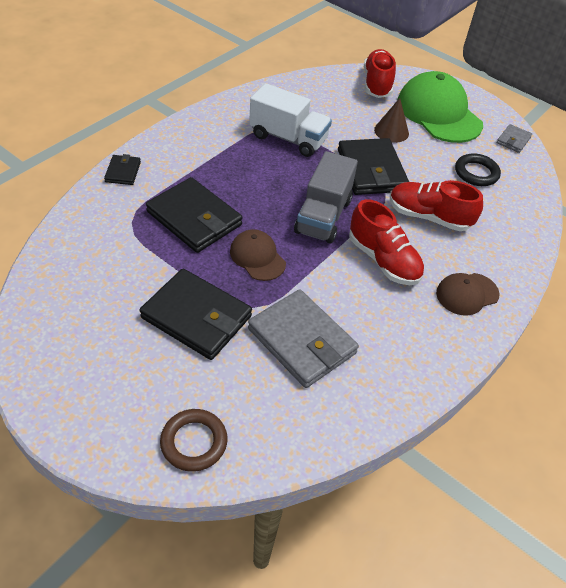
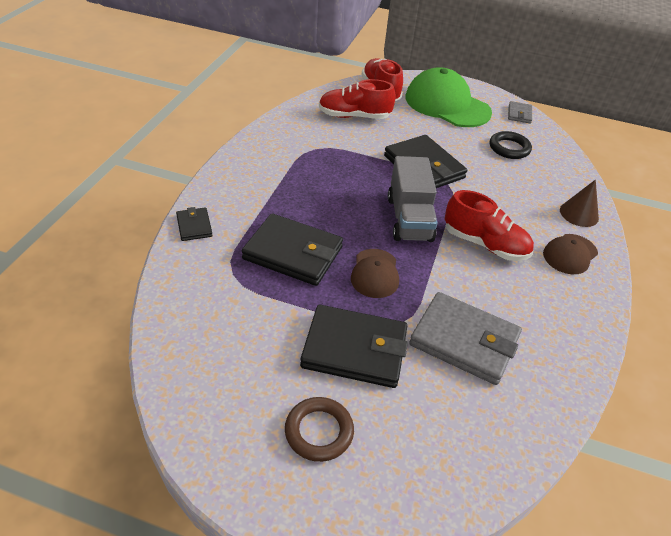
camera: 20 degrees left, 5 degrees down
(194, 442) = (430, 478): brown ring -> brown ring (319, 431)
(257, 257) = (375, 273): brown cap -> brown cap turned 120 degrees counterclockwise
(288, 138) = (334, 156): white truck -> none
(391, 131) = (418, 129): brown cone -> brown cone (579, 214)
(428, 217) = (496, 195): red shoe -> red shoe (354, 116)

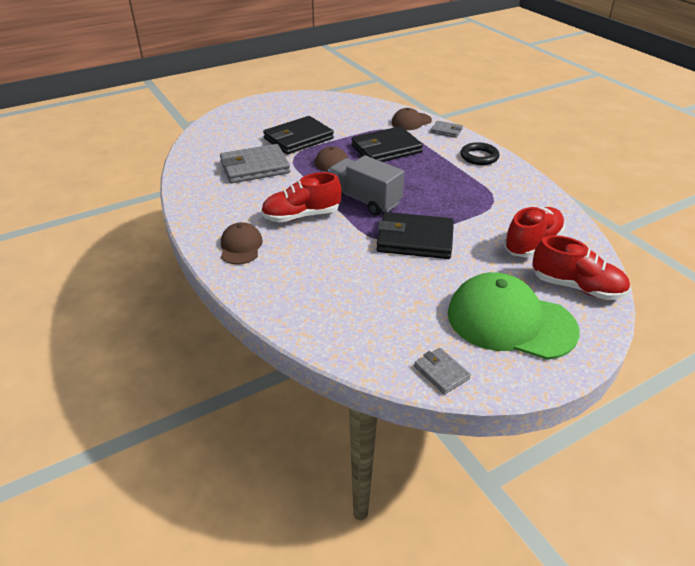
camera: 135 degrees right, 5 degrees down
(193, 267) = (411, 121): none -> brown cap
(194, 226) = (446, 131): black wallet -> grey wallet
(319, 431) = (275, 116): brown ring -> none
(447, 105) = (510, 321): green cap -> green cap turned 150 degrees counterclockwise
(509, 148) = (388, 311): black ring -> black ring (479, 157)
(579, 214) = (262, 285): brown cone -> none

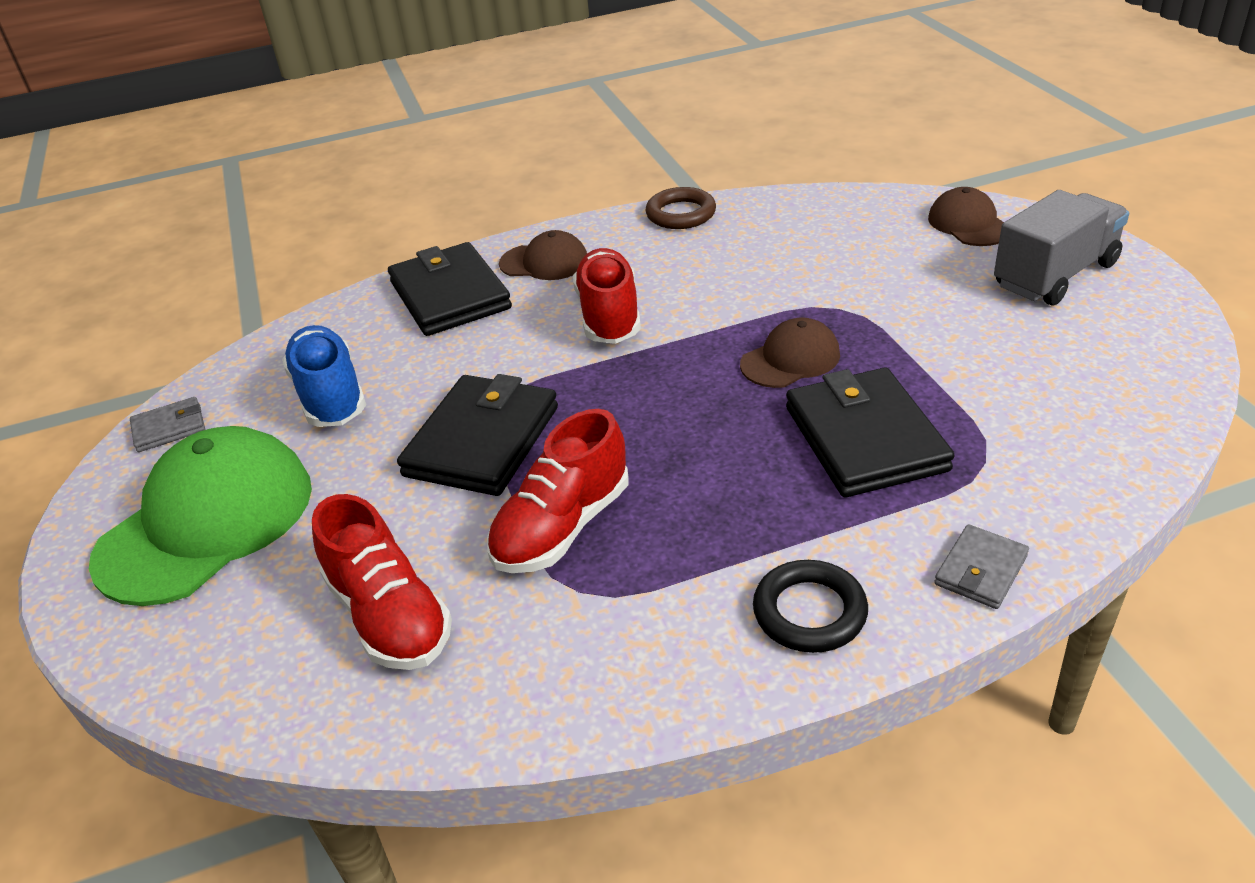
camera: 105 degrees right, 0 degrees up
(191, 204) = (681, 214): none -> brown ring
(255, 167) = (794, 265): grey wallet -> none
(298, 139) = (920, 313): black wallet -> black wallet (450, 295)
(364, 200) = (641, 389): grey truck -> grey truck (1055, 275)
(391, 304) = (330, 395): none -> blue shoe
(411, 121) = (1039, 503): brown cap -> brown cap (969, 224)
(576, 287) = (222, 646): red shoe -> red shoe (562, 527)

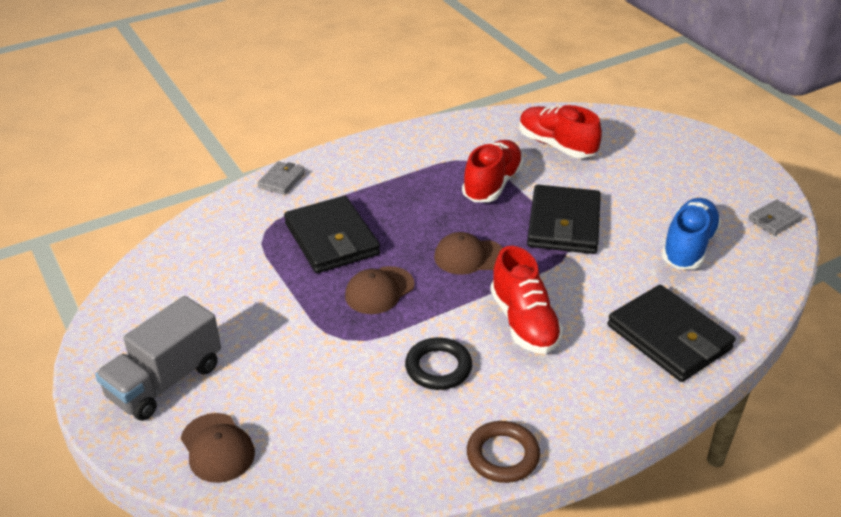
camera: 165 degrees right, 0 degrees up
(207, 522) = (688, 174): green cap -> none
(330, 395) = (688, 247): blue shoe -> blue shoe turned 120 degrees counterclockwise
(544, 262) = (609, 380): brown cap -> brown cap (469, 256)
(809, 612) = (362, 160): black ring -> black ring (438, 367)

